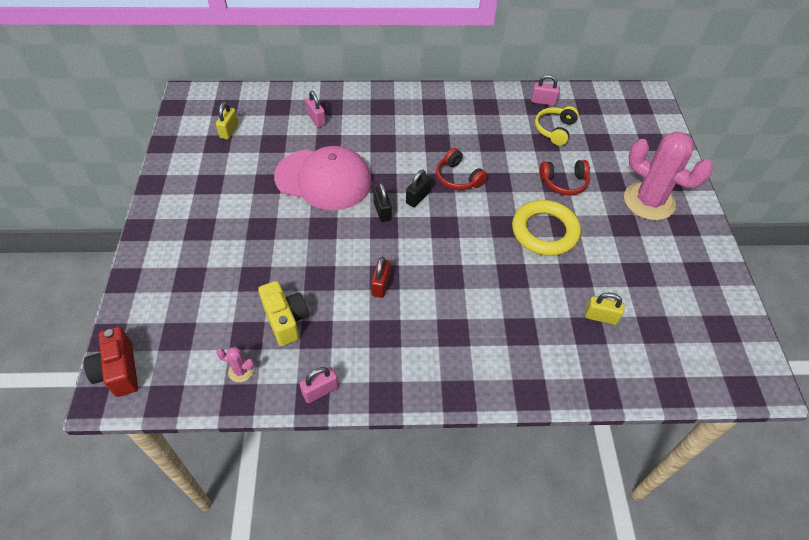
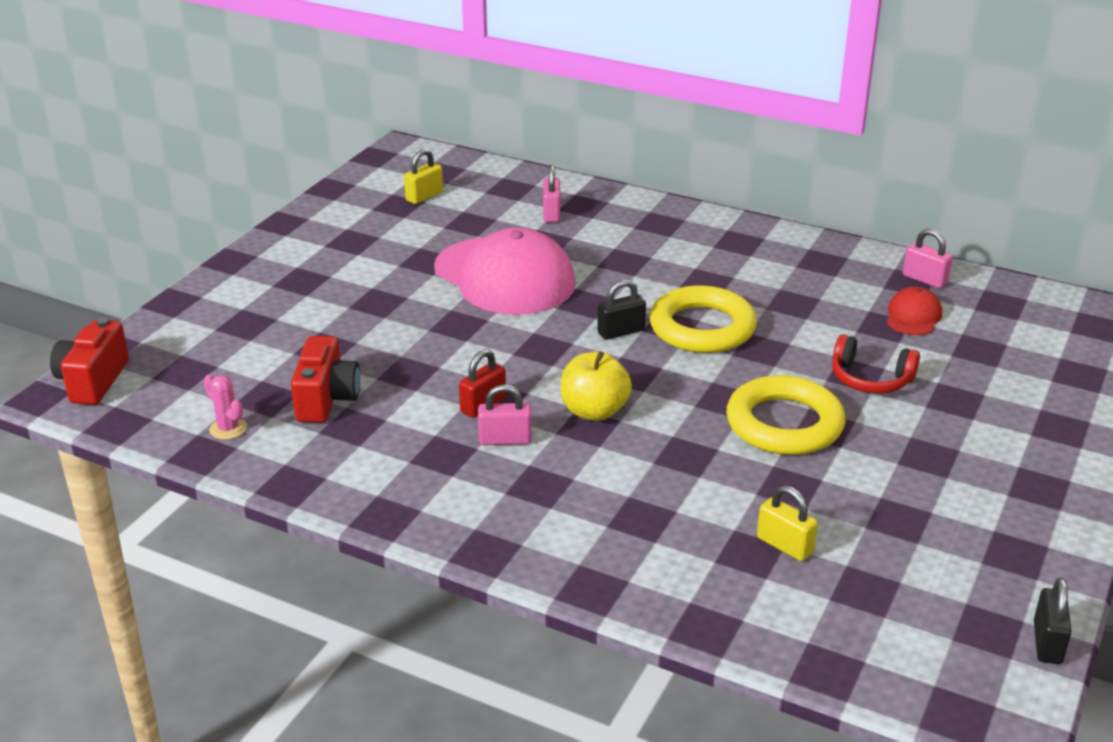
camera: 30 degrees right, 20 degrees down
(285, 320) = (326, 399): yellow camera -> red camera
(320, 391) = (306, 481): pink padlock -> pink padlock (505, 440)
(382, 211) = (556, 331): black padlock -> black padlock (1047, 643)
(444, 263) = (594, 411): none -> yellow apple
(458, 178) = (702, 327): red headphones -> yellow ring
(554, 130) = (913, 316): yellow headphones -> red cap
(649, 201) = (1001, 442): pink cactus -> none

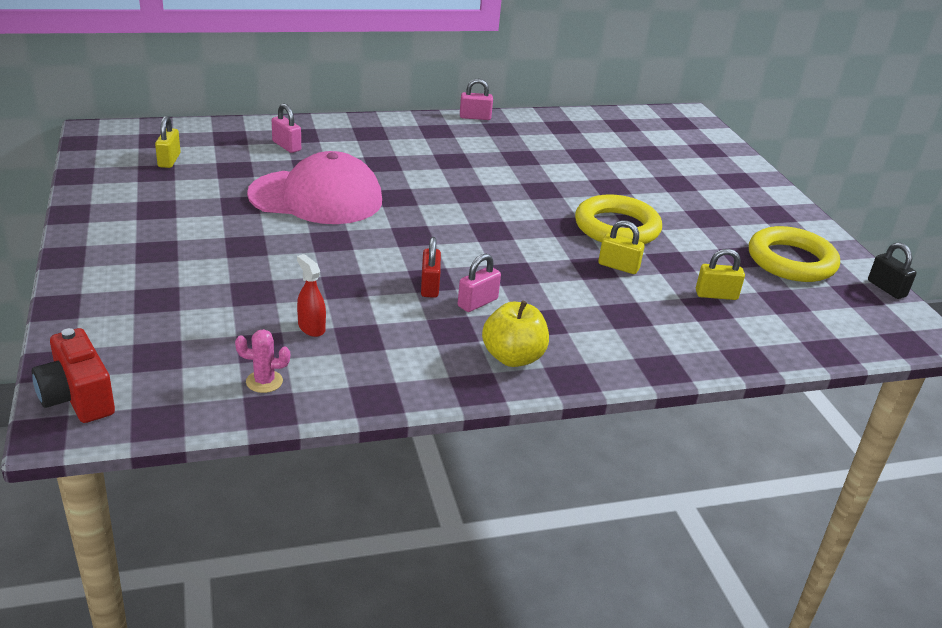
camera: 45 degrees left, 0 degrees up
(326, 399) = (311, 328): red camera -> red spray bottle
(594, 411) = (504, 262): yellow apple -> yellow apple (513, 357)
(621, 332) = (447, 207): black padlock -> none
(702, 327) = (491, 188): yellow ring -> yellow ring (791, 261)
(715, 466) = (618, 266): none -> yellow padlock
(870, 379) = (621, 186): red headphones -> none
(913, 316) = (591, 144): red cap -> none
(924, 279) = (567, 122): pink padlock -> pink padlock (475, 117)

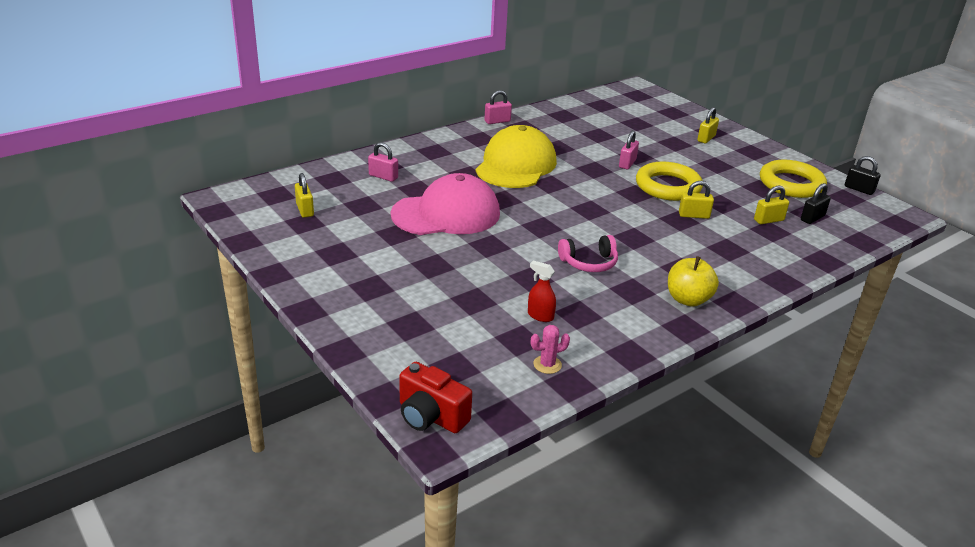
camera: 20 degrees left, 0 degrees up
(429, 286) = (589, 263): red padlock -> pink headphones
(449, 165) = (516, 165): none -> yellow cap
(477, 303) = (630, 266): pink padlock -> pink padlock (627, 163)
(723, 186) = (706, 138): none -> yellow padlock
(782, 307) = (812, 218): none -> black padlock

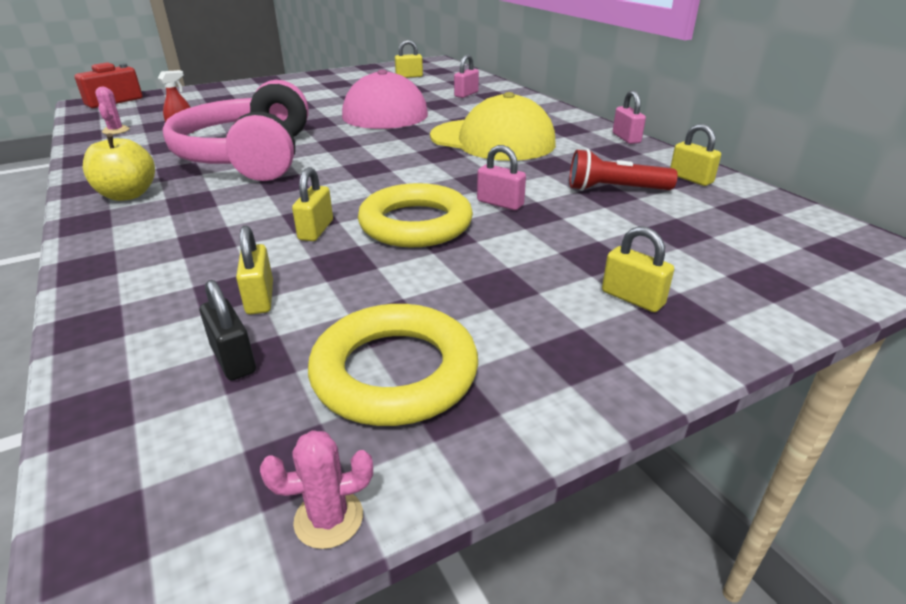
camera: 100 degrees right, 0 degrees up
(565, 112) = (690, 179): none -> yellow padlock
(589, 263) = (249, 156): pink headphones -> pink headphones, size x2.23
(591, 132) = (615, 189): none -> red flashlight
(859, 189) = (328, 518): black padlock -> pink cactus

